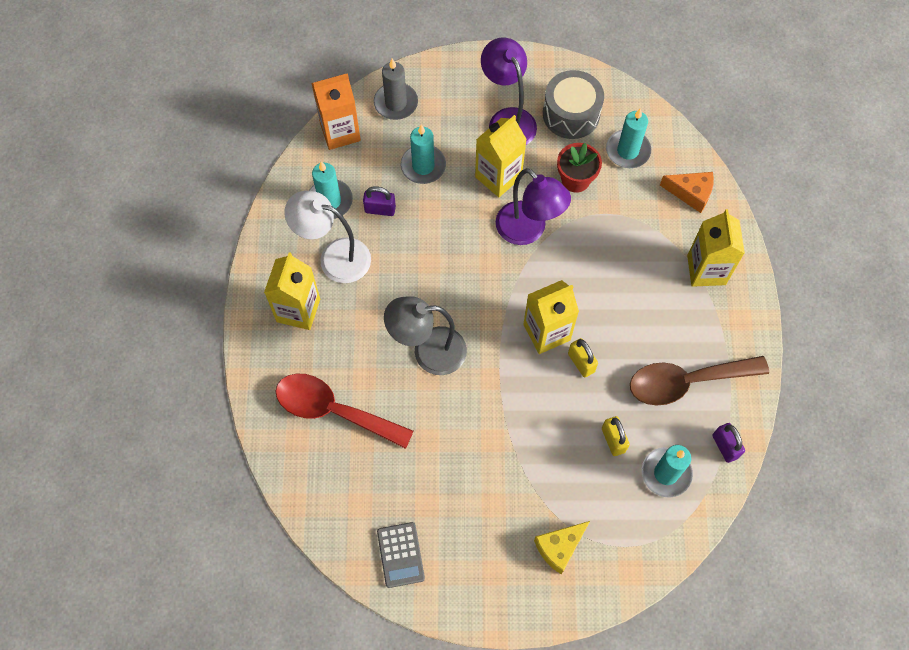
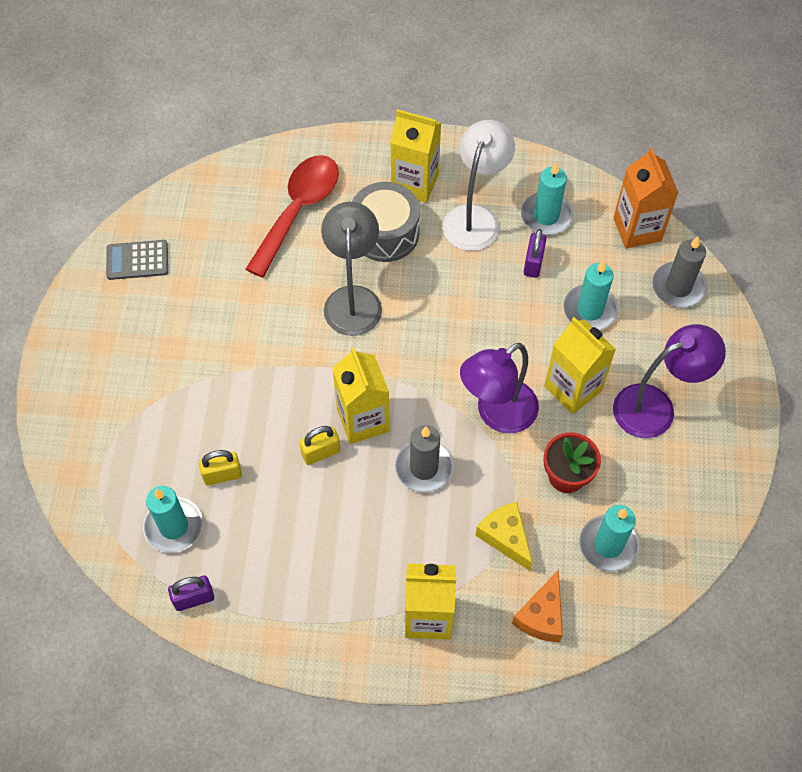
camera: 95 degrees right, 5 degrees down
(559, 547) = (113, 406): yellow cheese -> yellow cheese (505, 537)
(571, 114) = (665, 482): grey drum -> grey drum (385, 233)
(583, 282) = (424, 467): none -> grey candle
(686, 382) = (281, 567): brown spoon -> none

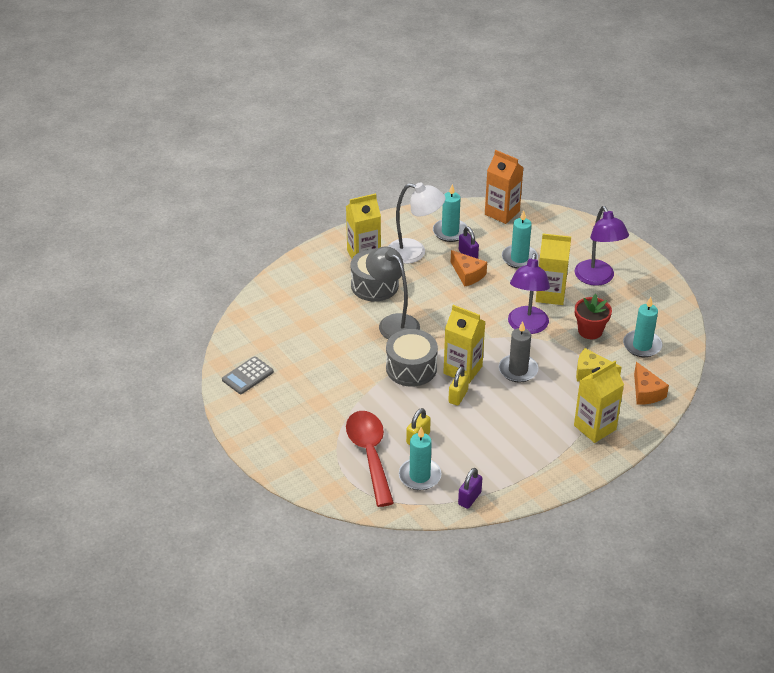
camera: 40 degrees left, 20 degrees down
(298, 210) = (313, 302): red spoon -> red spoon (370, 454)
(310, 375) = (411, 368): none -> grey drum
(475, 218) = (414, 252): white lamp -> white lamp turned 120 degrees clockwise
(505, 291) = (468, 274): none -> orange cheese
(655, 406) = (597, 278): purple lamp -> purple lamp turned 135 degrees clockwise
(678, 287) = (550, 225): grey candle -> none

